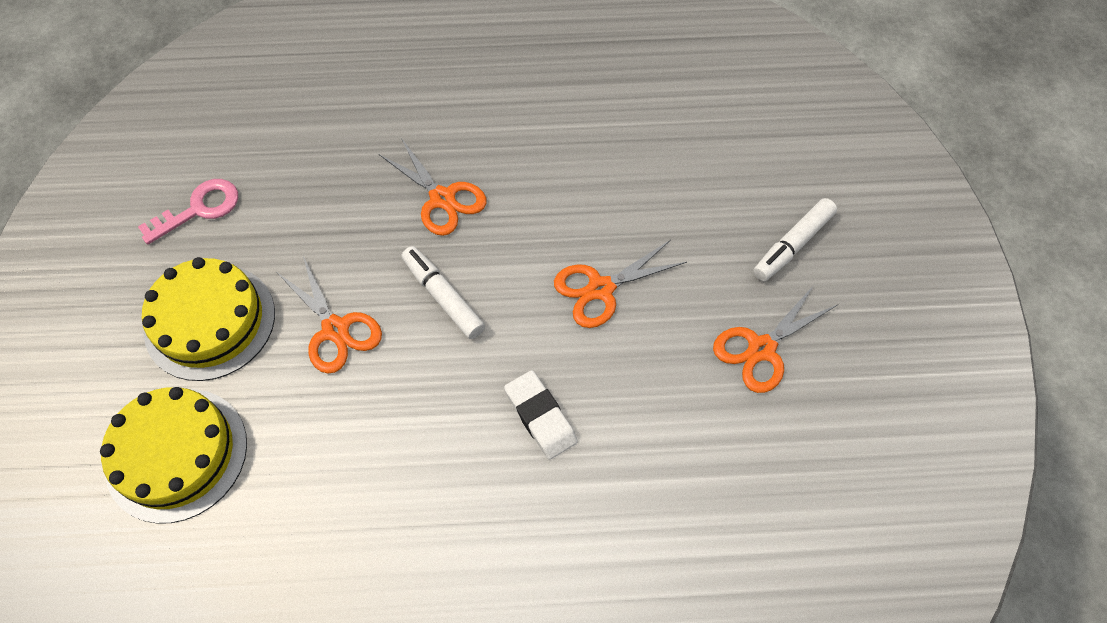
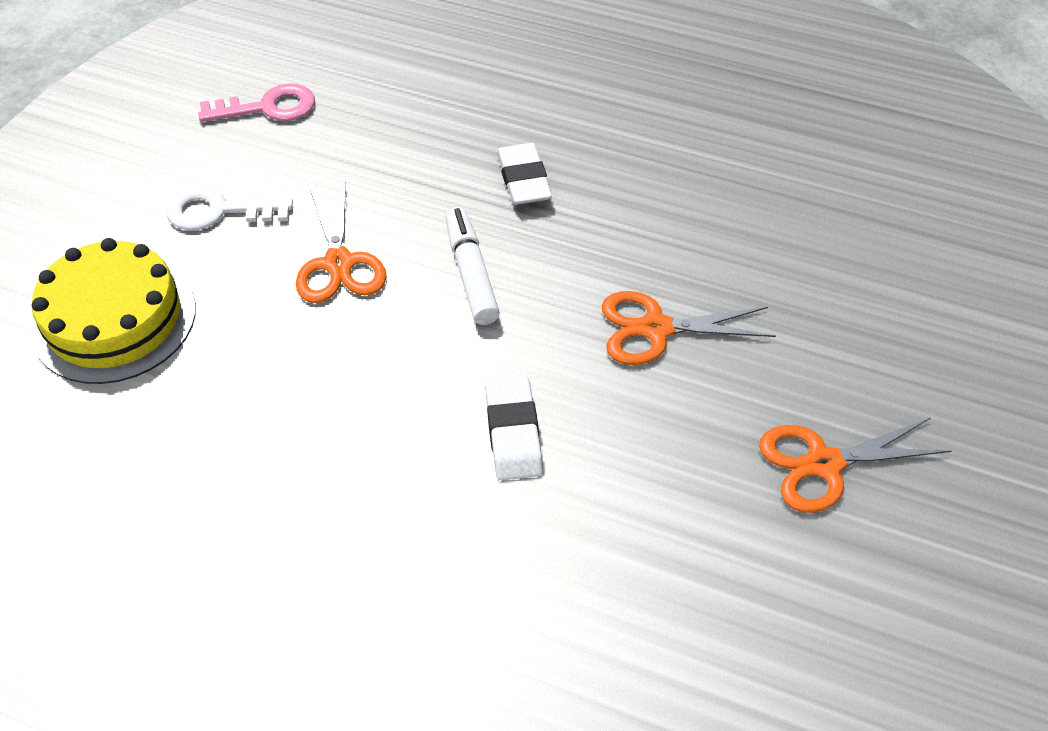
camera: 25 degrees right, 10 degrees down
(210, 321) = (218, 211): yellow cake -> white key
(442, 198) = (523, 179): orange scissors -> white eraser
(792, 245) = (923, 366): white marker -> none

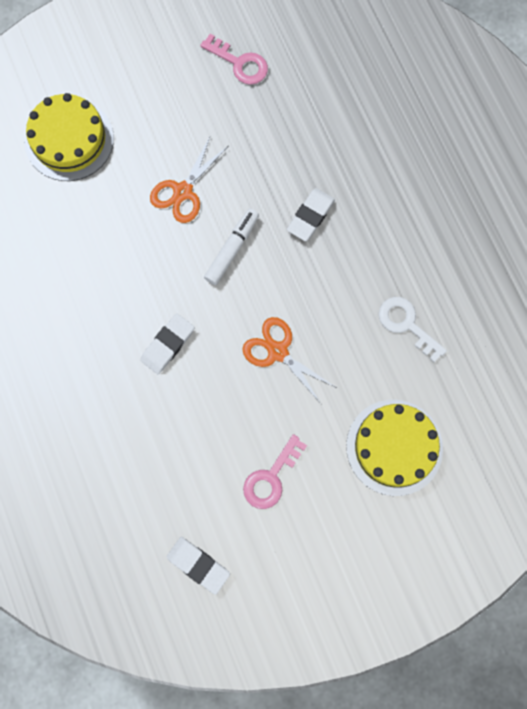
camera: 45 degrees right, 25 degrees up
(218, 211) = (161, 113): white key -> white key (406, 324)
(824, 464) = (271, 477): orange scissors -> pink key
(880, 654) = (198, 565): none -> white eraser
(903, 312) = (394, 447): none -> yellow cake

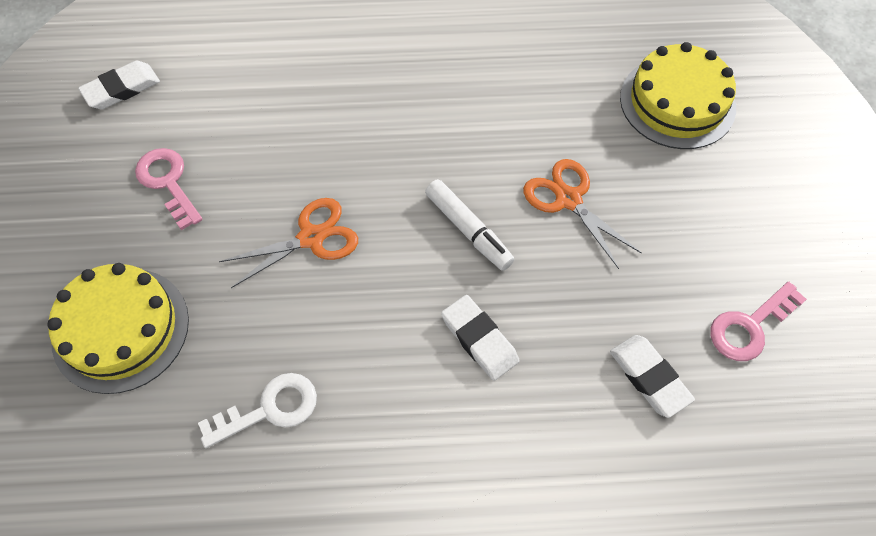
camera: 110 degrees right, 15 degrees down
(168, 345) = (376, 129): white eraser -> white eraser (649, 377)

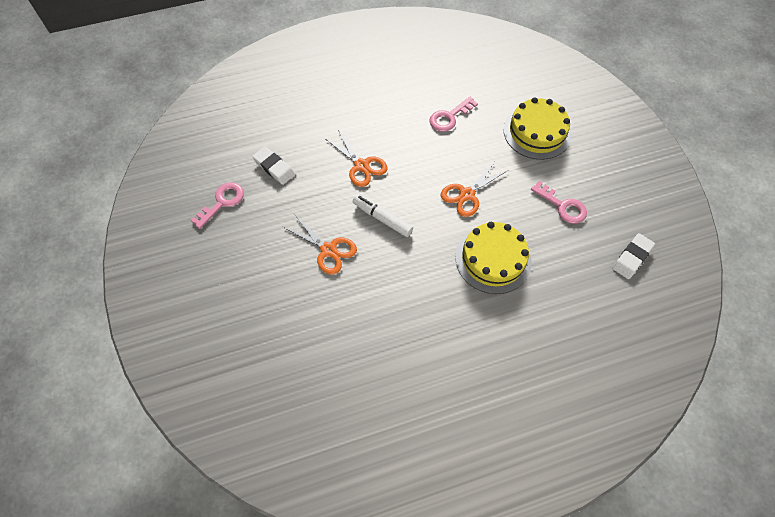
camera: 165 degrees right, 0 degrees up
(269, 409) = (449, 117): white key -> pink key
(479, 339) = (361, 165): white eraser -> orange scissors
(677, 102) = (264, 338): yellow cake -> yellow cake (493, 259)

